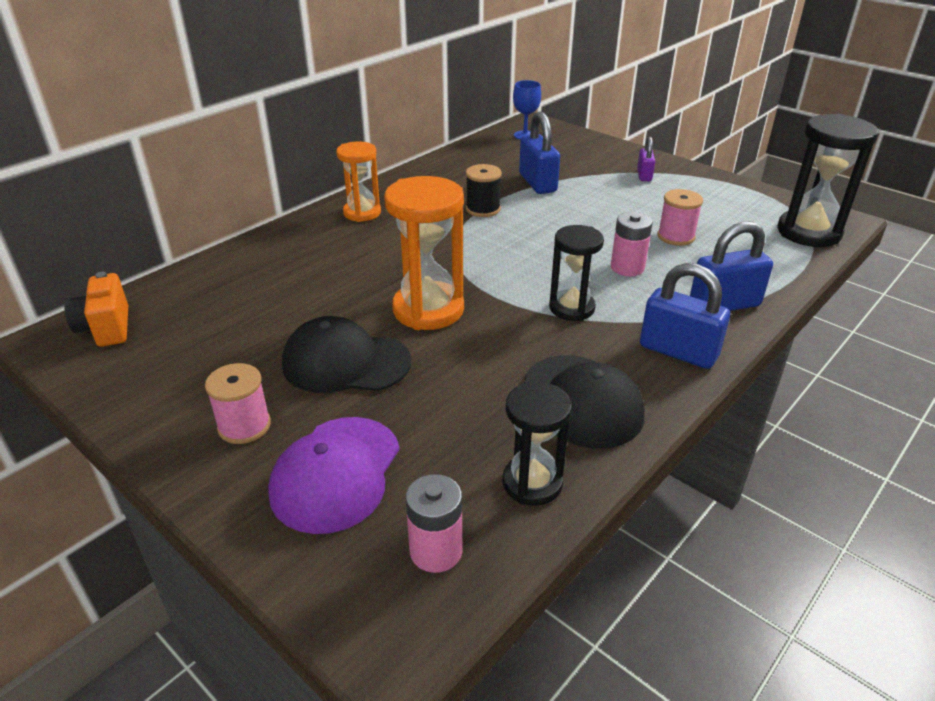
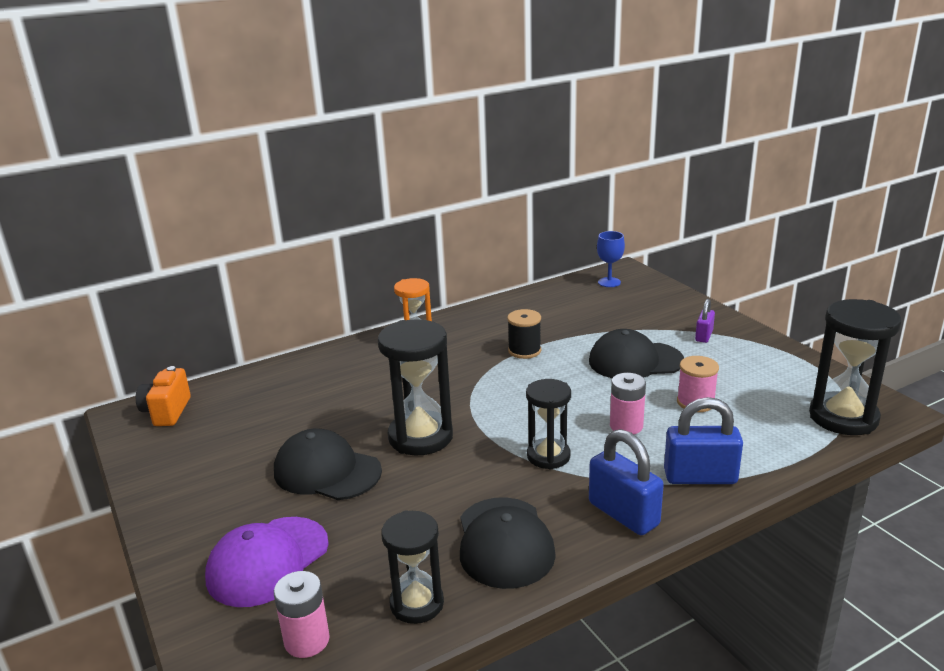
camera: 20 degrees right, 10 degrees down
(244, 426) = (222, 509): pink spool -> none
(428, 310) = (420, 437): orange hourglass -> black hourglass
(537, 183) = (591, 331): blue padlock -> none
(596, 206) = (635, 361): none -> black cap

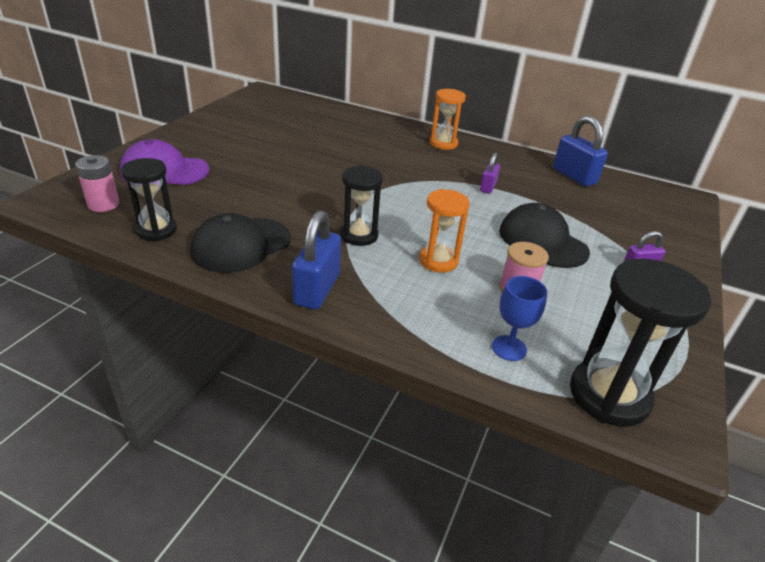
camera: 50 degrees right, 10 degrees up
(167, 412) = (275, 99): orange camera -> none
(327, 471) = (263, 161): black cap -> none
(420, 437) = (330, 180): black hourglass -> none
(524, 351) = (488, 187): black spool -> purple padlock
(609, 282) = (653, 196): blue goblet -> blue goblet (509, 348)
(626, 426) = (438, 261): pink battery -> orange hourglass
(700, 477) = (404, 318): blue padlock -> blue padlock (574, 176)

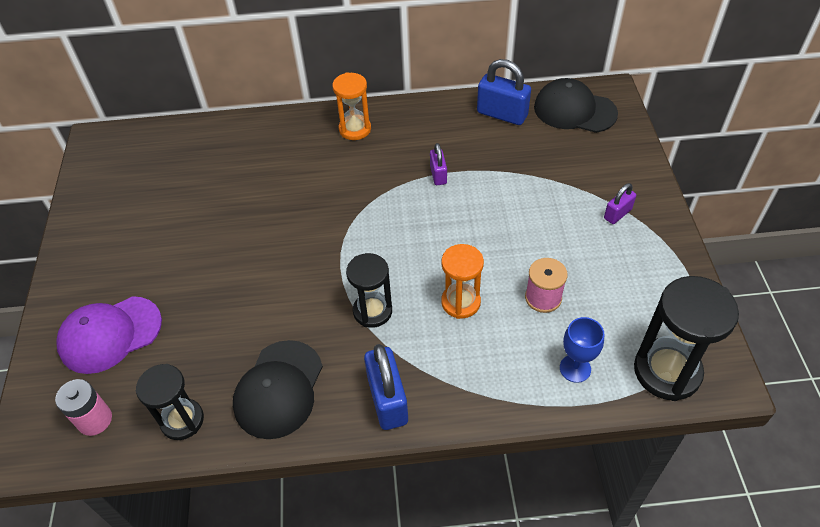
camera: 25 degrees left, 15 degrees up
(542, 241) = (527, 224): black cap -> black cap (574, 110)

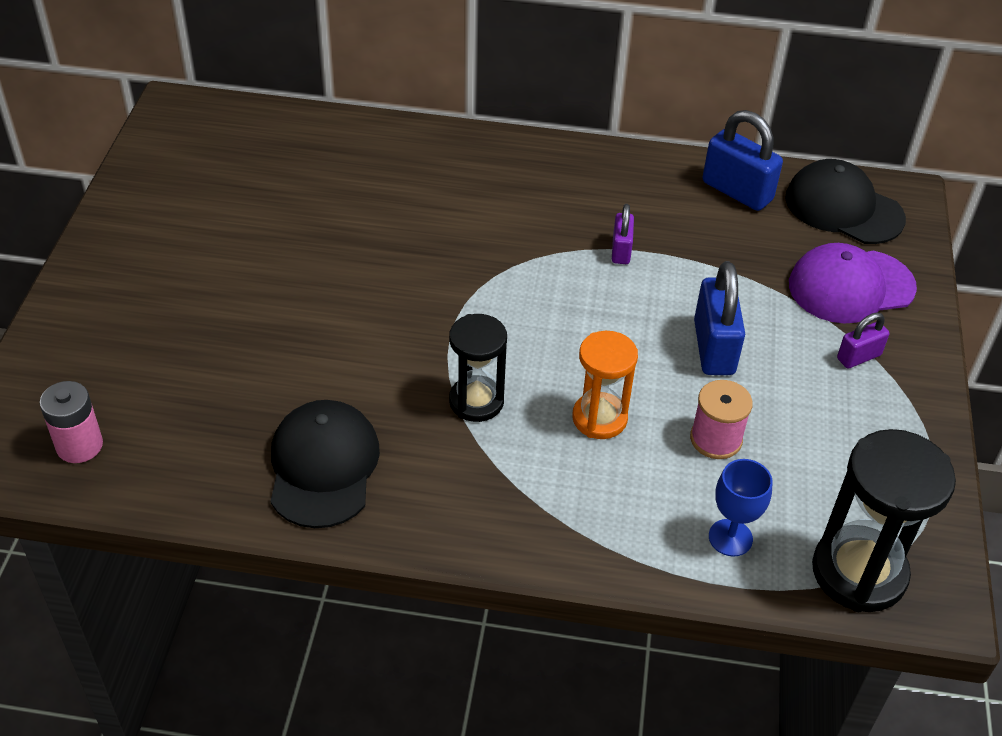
camera: 10 degrees right, 5 degrees down
(110, 334) = (126, 349): purple cap -> purple cap (850, 286)
(182, 420) = (189, 473): black hourglass -> none
(279, 389) = (323, 466): black cap -> black cap turned 150 degrees clockwise
(355, 129) = (524, 167): orange hourglass -> none
(387, 400) = (462, 514): blue padlock -> blue padlock (714, 348)

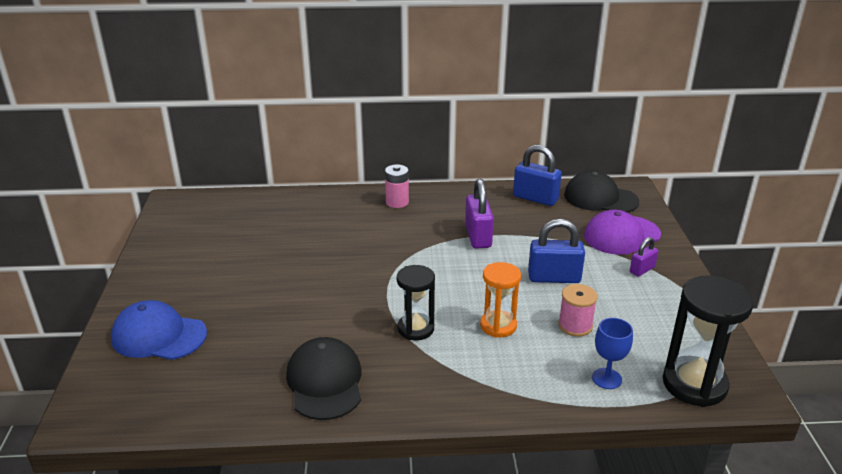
camera: 10 degrees left, 15 degrees down
(79, 445) = (148, 397): pink battery -> pink battery (397, 202)
(111, 347) = (158, 336): none -> blue cap
(621, 250) = (478, 236): purple padlock -> purple padlock, size x1.77
(714, 348) = (554, 278): blue padlock -> blue padlock turned 75 degrees counterclockwise

